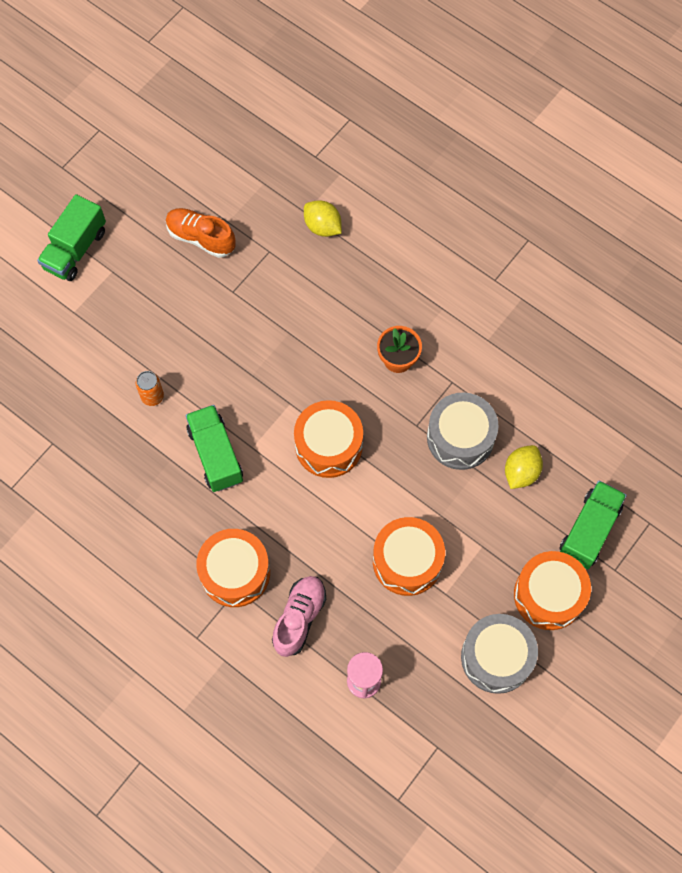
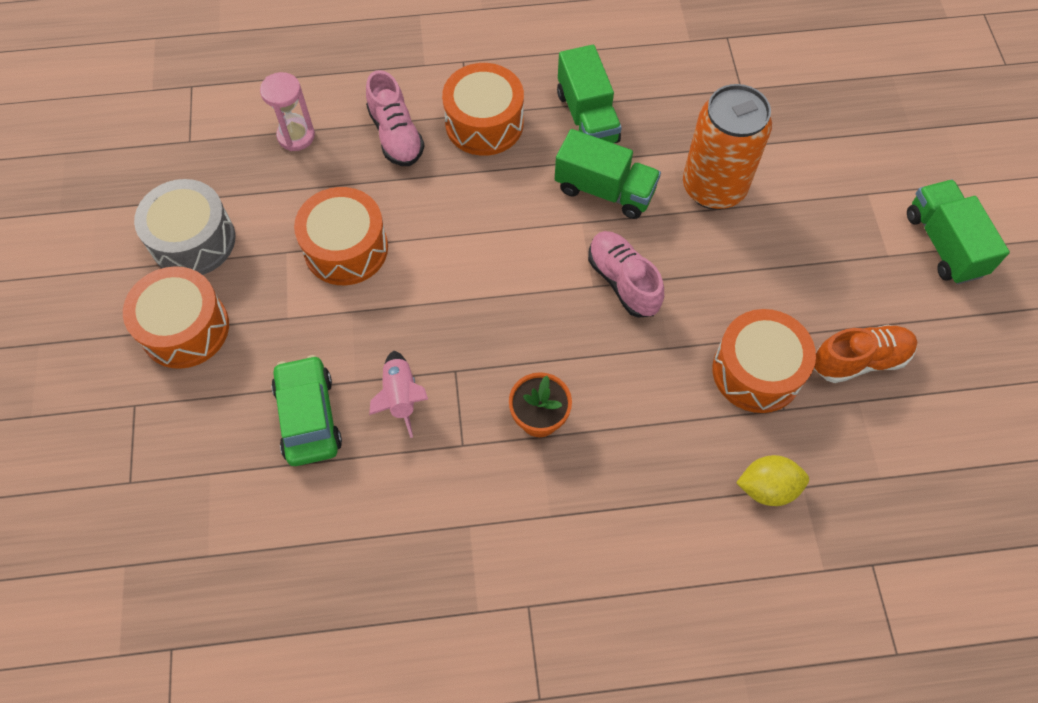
camera: 135 degrees right, 5 degrees down
(152, 396) = (713, 188): orange can -> orange can, size x2.31
(270, 390) = (623, 281): none -> pink shoe
(328, 445) = (517, 281): orange drum -> orange drum (757, 371)
(460, 437) = (401, 397): grey drum -> pink rocket
(521, 472) = (308, 417): yellow lemon -> green car
(589, 530) = (190, 420): green truck -> green truck (587, 117)

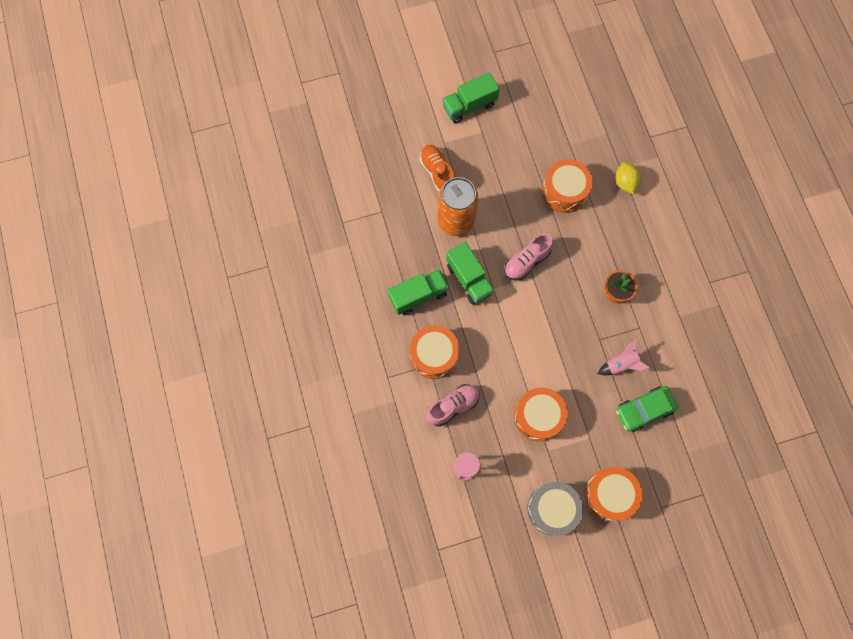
camera: 100 degrees left, 10 degrees up
(604, 190) = (469, 279): green truck -> green truck turned 135 degrees clockwise
(859, 360) = (547, 144): orange shoe -> orange shoe (437, 172)

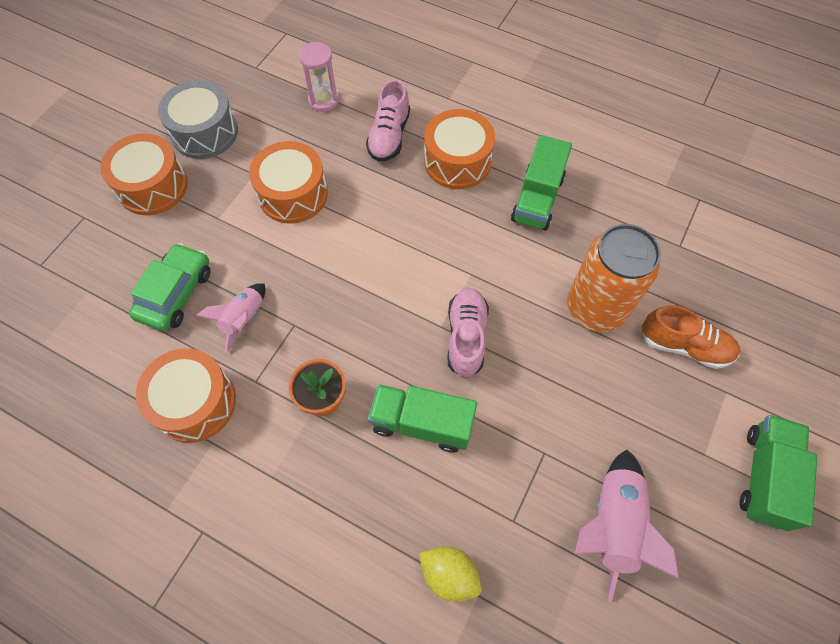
camera: 135 degrees right, 10 degrees down
(469, 279) = (507, 260): green truck -> green truck (422, 423)
(546, 143) = (612, 524): none -> pink rocket
(564, 191) = (515, 475): orange drum -> orange drum (195, 402)

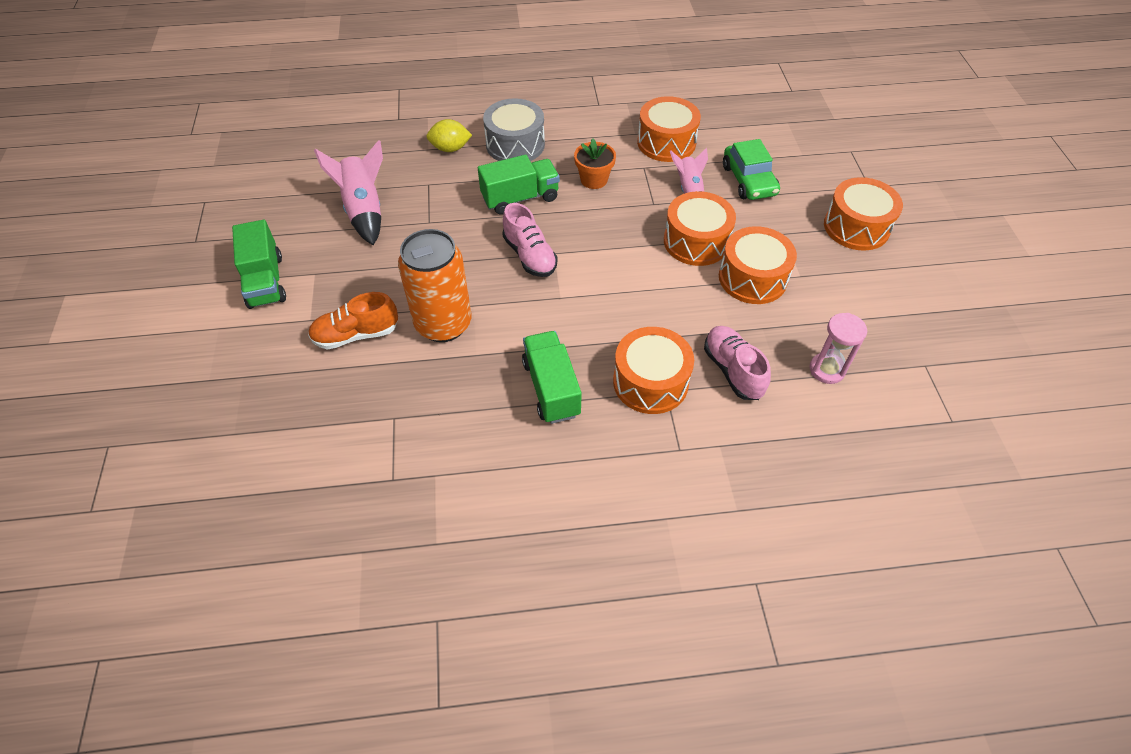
camera: 145 degrees right, 10 degrees down
(205, 132) = (879, 283): grey drum -> grey drum (515, 144)
(300, 256) = (696, 241): none -> orange drum

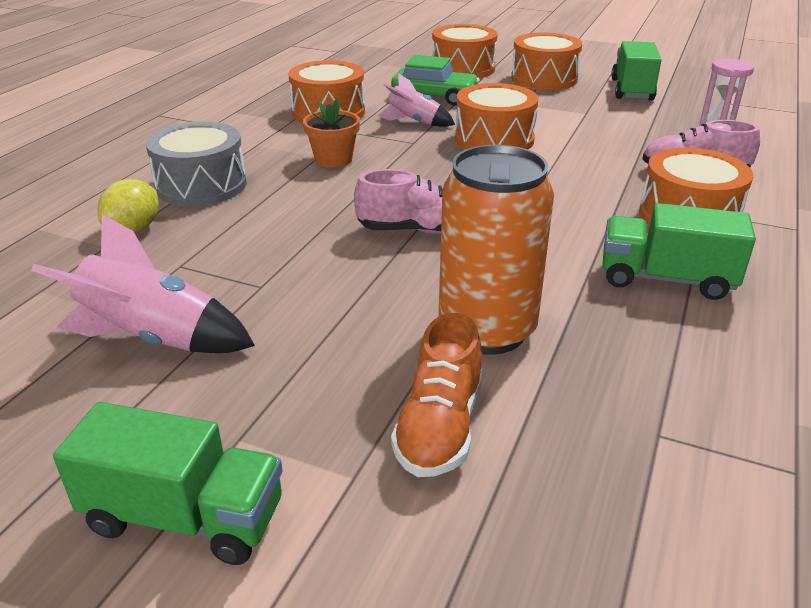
camera: 60 degrees left, 20 degrees down
(520, 198) = (304, 208): green truck -> green truck (632, 90)
(752, 278) = (571, 131): orange drum -> orange drum (463, 69)

